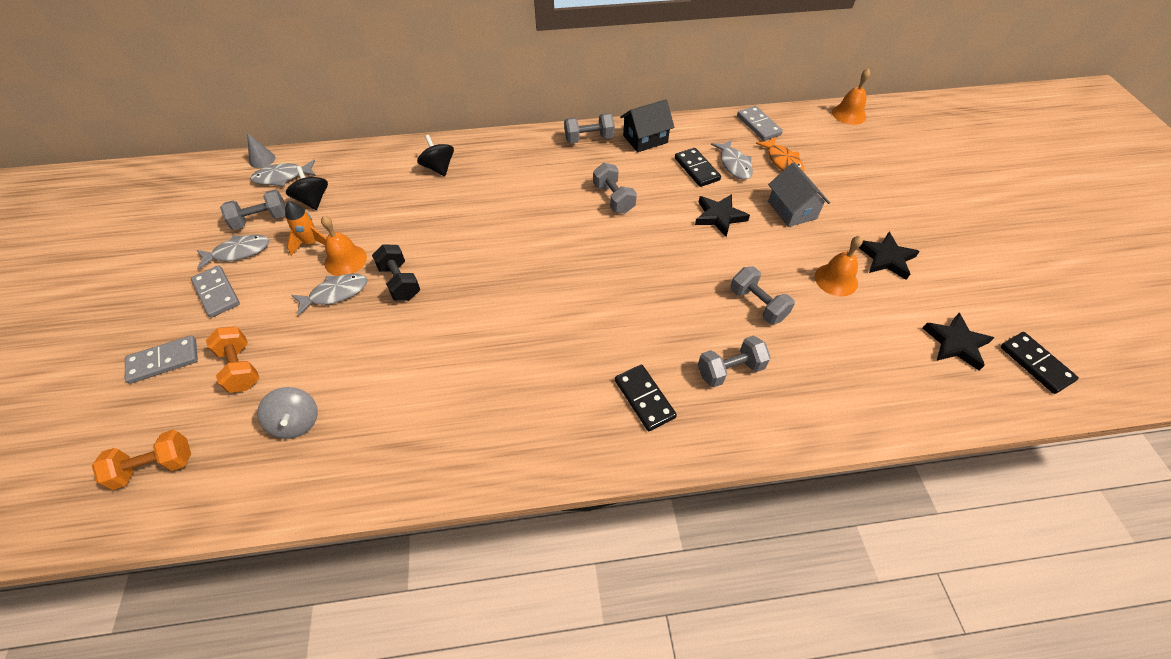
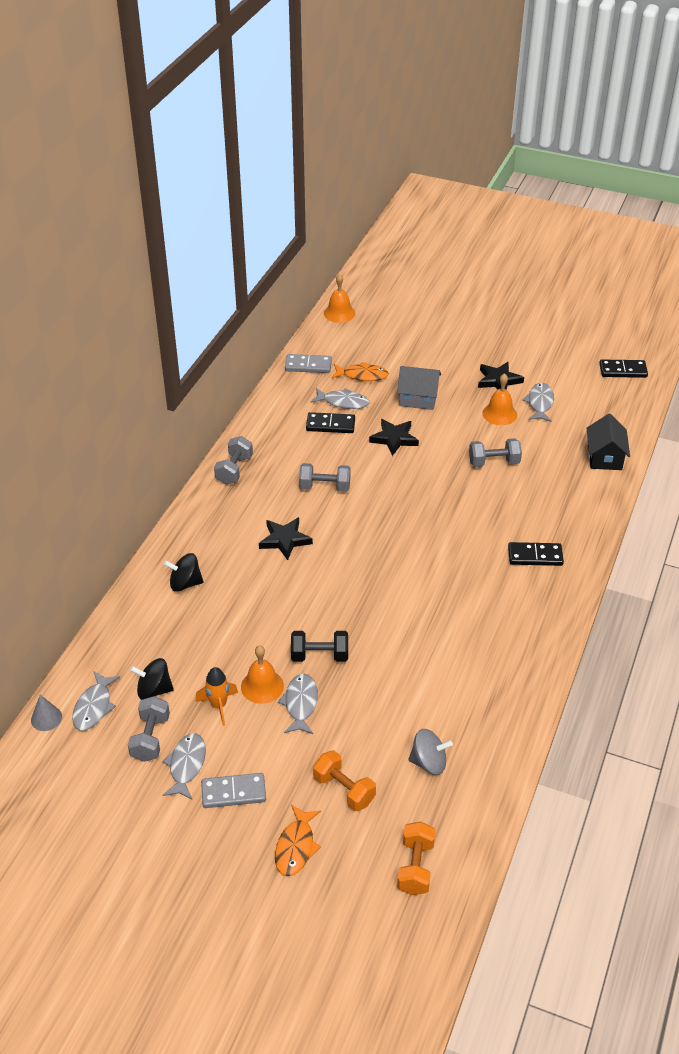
camera: 60 degrees left, 10 degrees down
(164, 361) = (296, 847): grey domino -> orange fish
(241, 368) = (344, 790): orange dumbbell -> orange dumbbell turned 45 degrees clockwise
(645, 139) = (266, 436): black house -> black house (604, 457)
(730, 370) = (539, 503): grey dumbbell -> none
(889, 307) = (540, 403): none -> grey fish
(956, 343) = (587, 392): black star -> black star (285, 540)

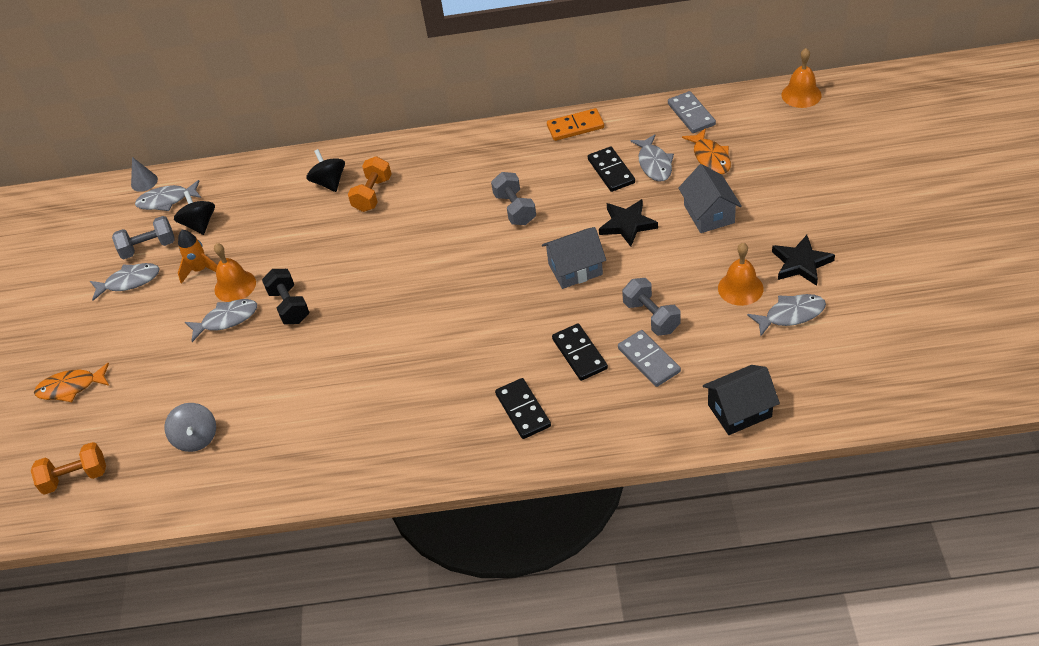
camera: 70 degrees right, 5 degrees up
(233, 792) = (113, 323): grey domino -> grey domino (649, 360)
(234, 470) = (495, 141): grey dumbbell -> none
(262, 423) = (575, 127): none -> orange domino
(285, 540) = (423, 216): black star -> none
(344, 790) = (142, 392): orange dumbbell -> orange dumbbell (373, 194)
(417, 480) = (575, 269): none -> grey house
(623, 370) = (929, 367): black domino -> black domino (579, 354)

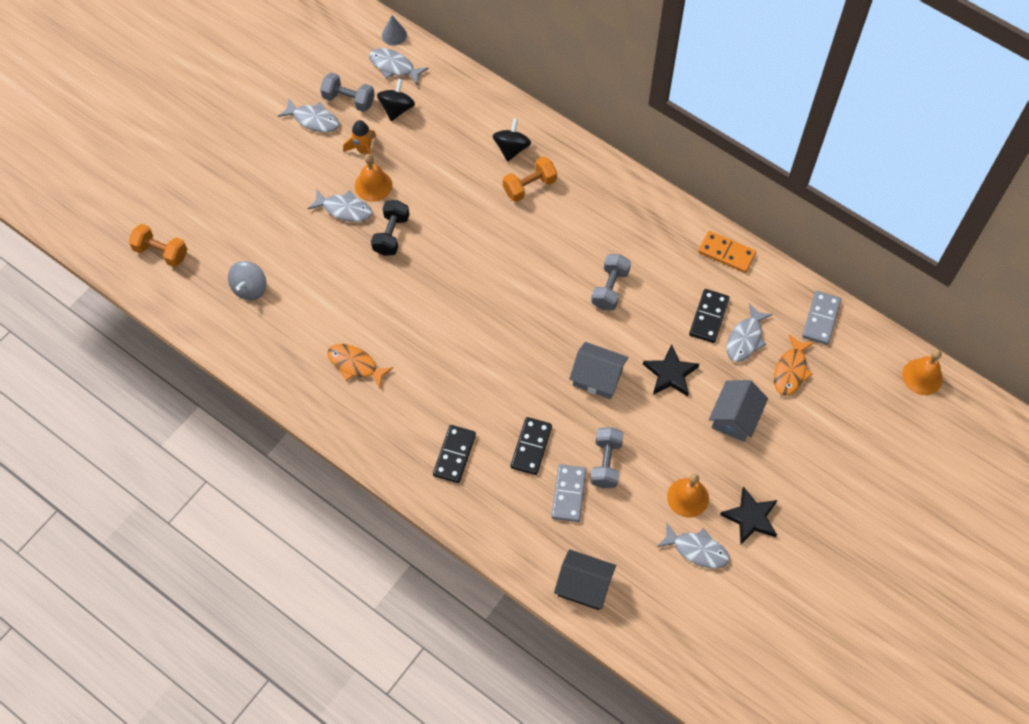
camera: 35 degrees right, 15 degrees up
(71, 387) = (211, 178): orange fish -> orange fish (355, 365)

